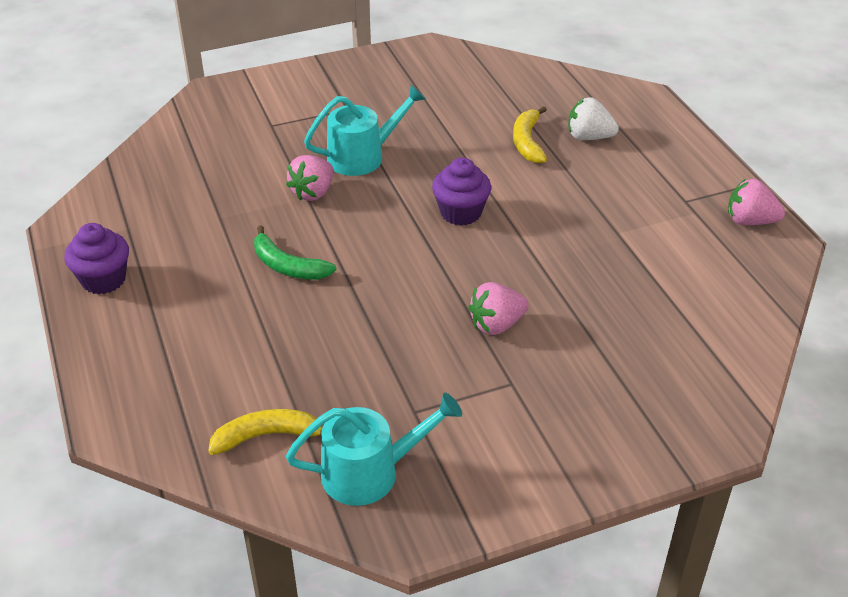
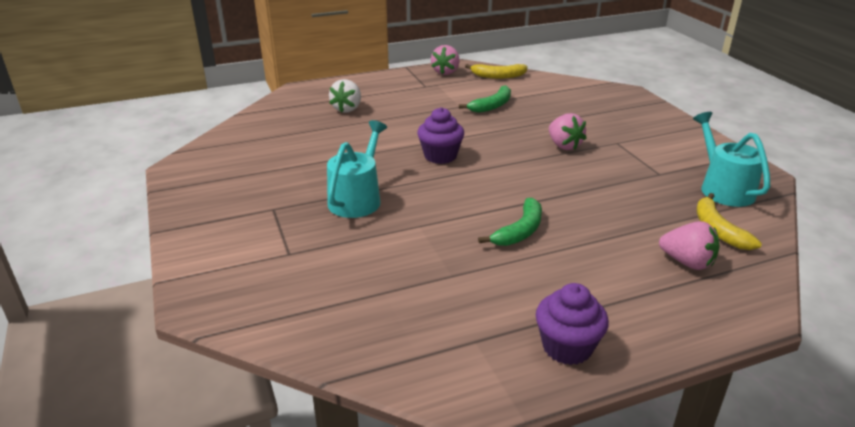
camera: 90 degrees left, 10 degrees down
(313, 193) = (412, 222): pink strawberry -> pink strawberry (687, 262)
(362, 156) = (357, 199): turquoise watering can -> turquoise watering can turned 45 degrees clockwise
(527, 142) = (349, 130): yellow banana -> yellow banana (498, 76)
(625, 264) = (492, 106): none -> green banana

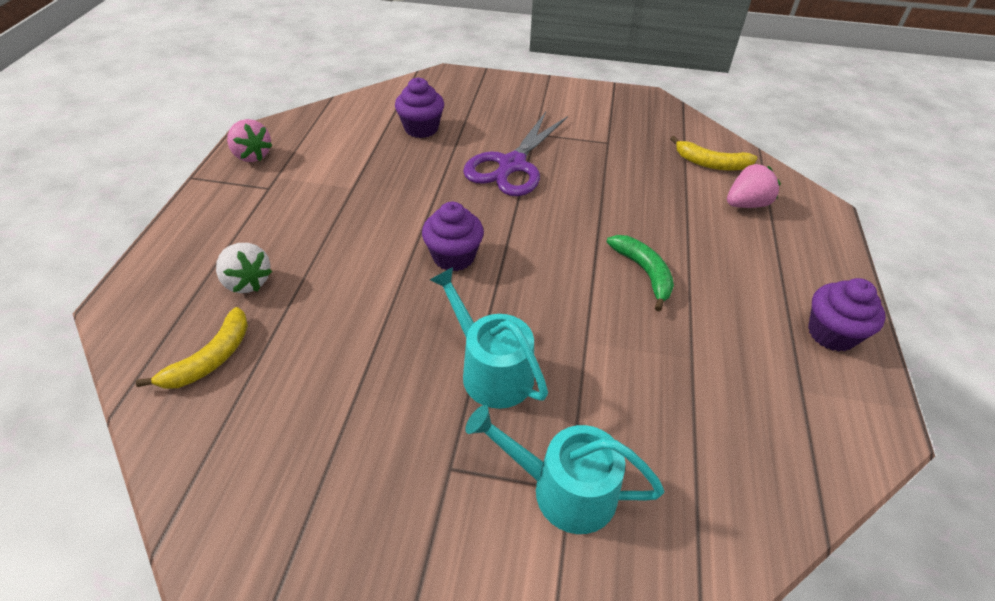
camera: 60 degrees left, 15 degrees up
(492, 106) = (379, 165): green banana -> none
(498, 76) = (314, 126): yellow banana -> yellow banana (211, 359)
(551, 104) = (421, 128): none -> purple cupcake
(564, 146) = (512, 165): pink strawberry -> purple scissors
(723, 188) = (655, 126): turquoise watering can -> turquoise watering can (563, 489)

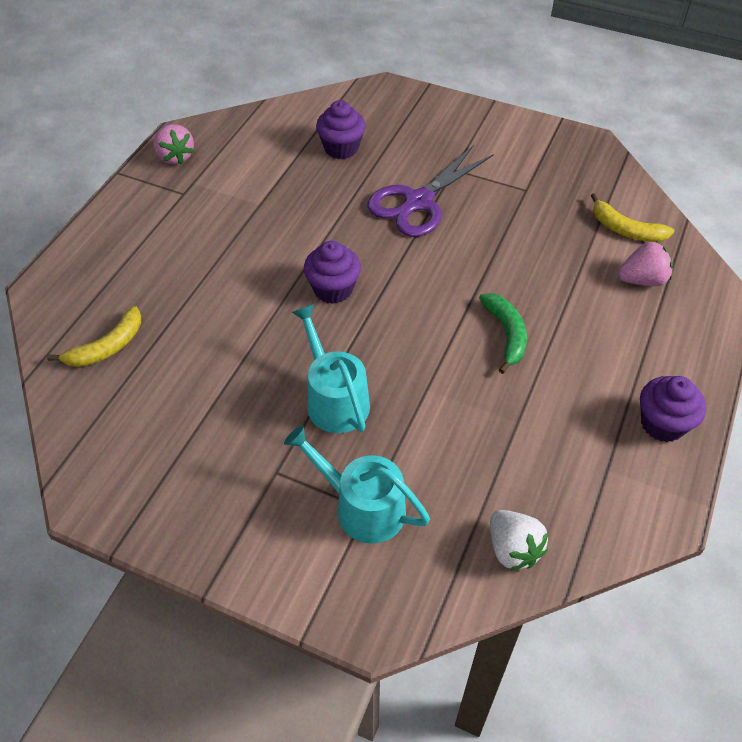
camera: 15 degrees right, 5 degrees up
(247, 282) = (148, 283): white strawberry -> white strawberry (513, 549)

